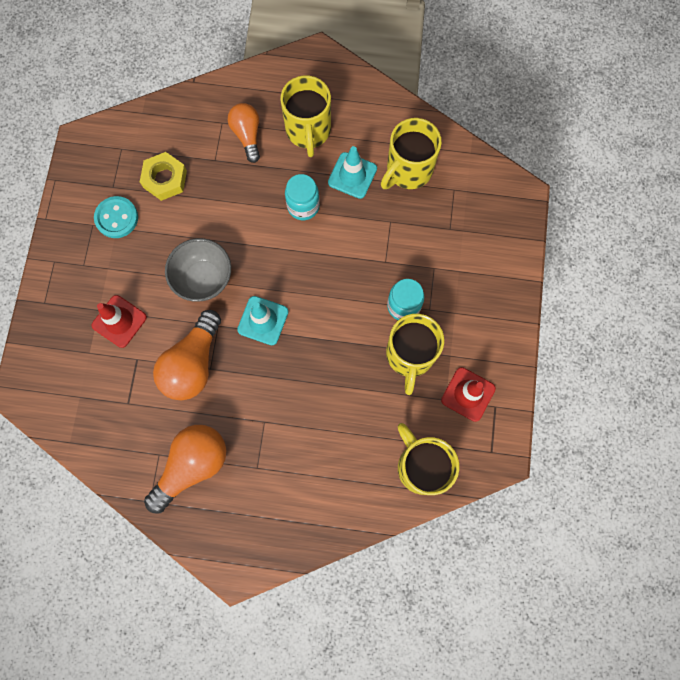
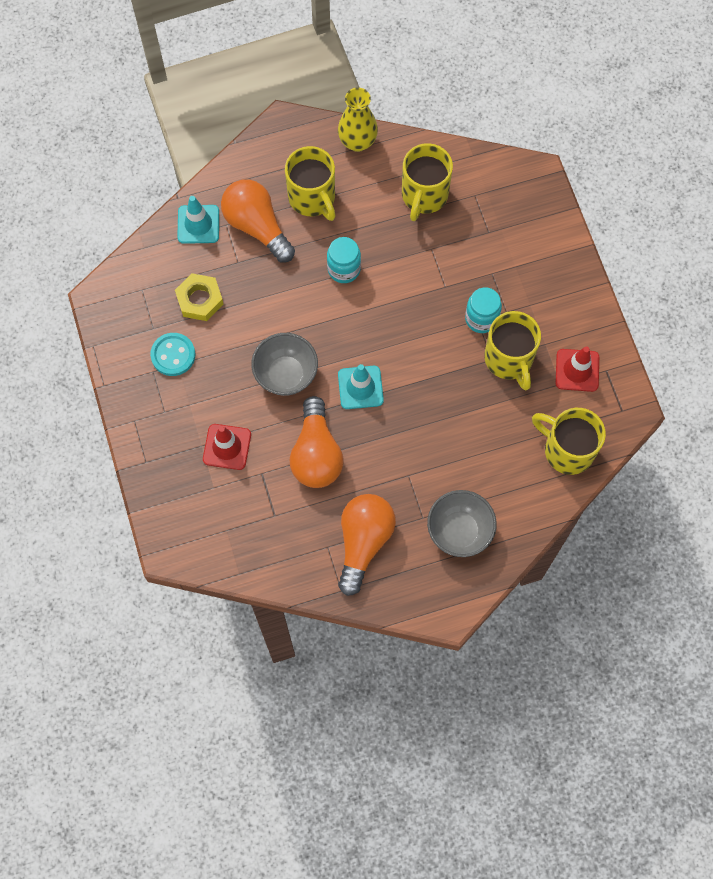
camera: 25 degrees left, 5 degrees down
(247, 135) = (257, 226): orange light bulb -> orange light bulb, size x1.56
(283, 496) = (459, 531): none -> grey bowl
(352, 175) = (375, 222): turquoise traffic cone -> turquoise traffic cone (198, 224)
(373, 97) = (357, 142): none -> yellow vase

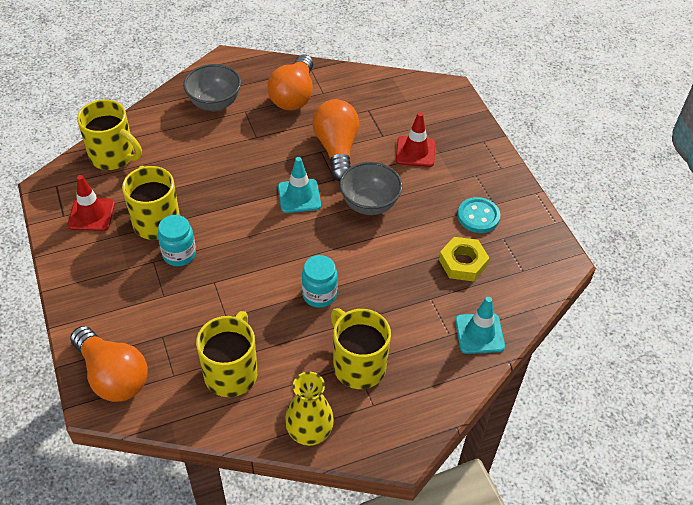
camera: 175 degrees right, 20 degrees down
(257, 226) = (416, 333): orange light bulb -> orange light bulb (113, 375)

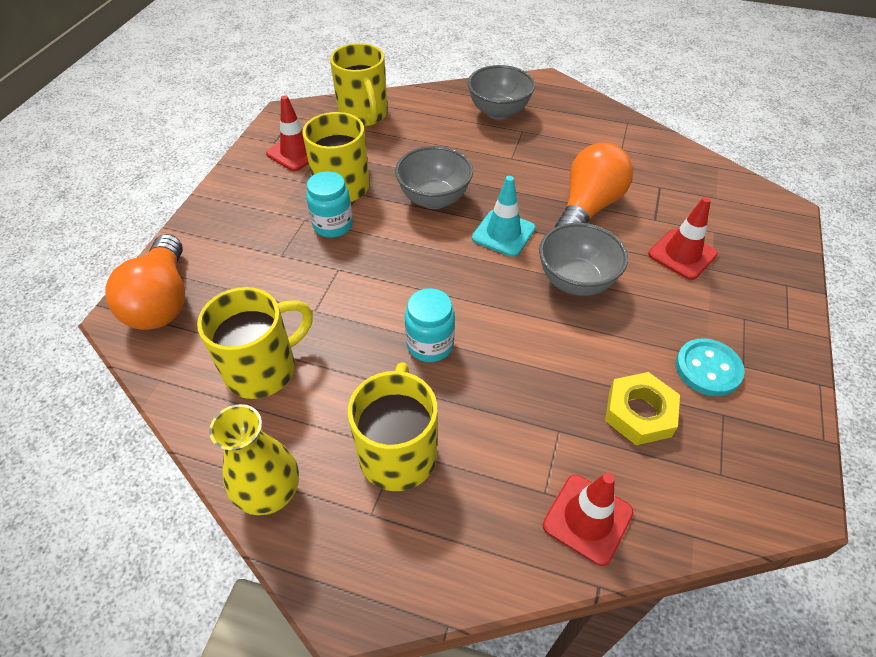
camera: 40 degrees right, 0 degrees up
(231, 196) = (434, 199): none -> grey bowl
(294, 95) = (586, 138): orange light bulb -> none
(479, 333) = (587, 519): turquoise traffic cone -> red traffic cone

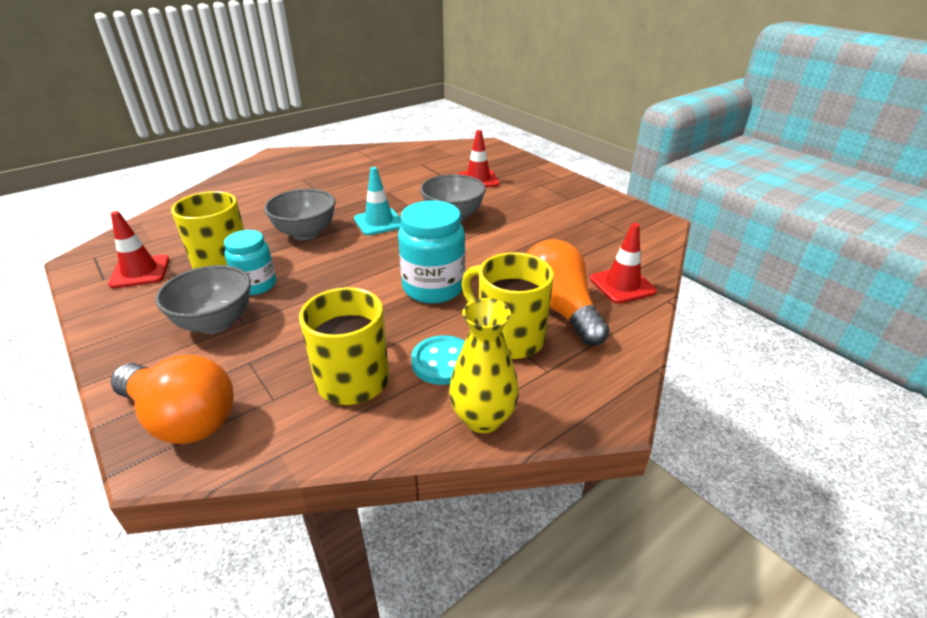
camera: 55 degrees left, 15 degrees down
(364, 115) = (164, 226): yellow mug -> none
(430, 345) = (433, 288): turquoise jar -> turquoise jar, size x1.53
(498, 112) = (270, 179): grey bowl -> grey bowl (216, 323)
(588, 207) = (403, 188): orange light bulb -> orange light bulb (559, 309)
(639, 413) = (568, 239): yellow nut -> none
(708, 369) = (561, 208): turquoise button -> turquoise button (443, 362)

